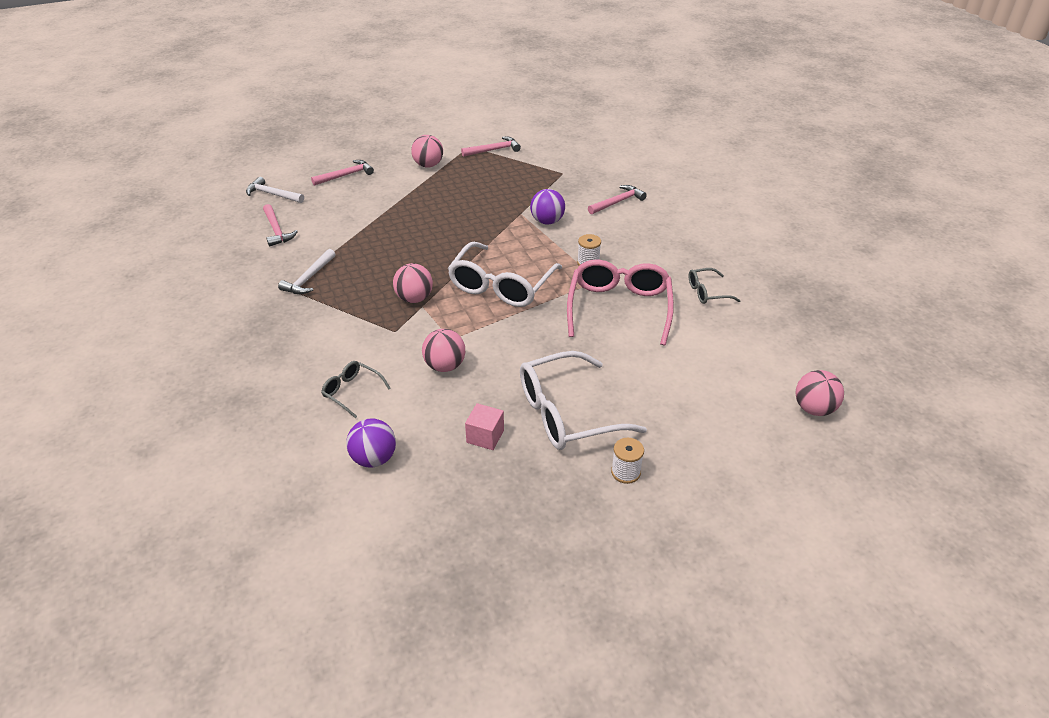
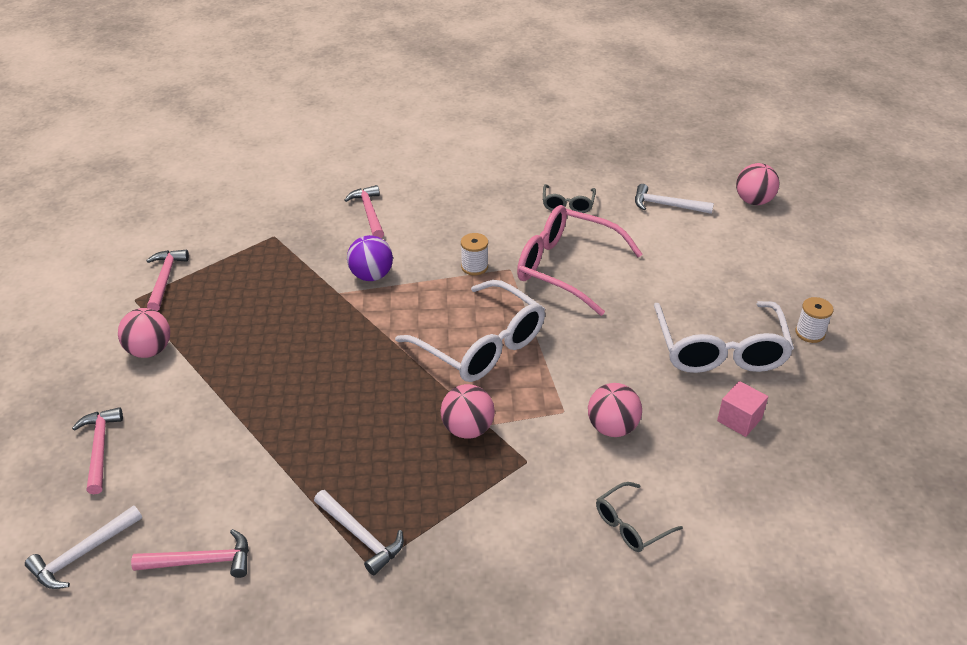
camera: 70 degrees left, 0 degrees up
(374, 459) = (754, 523): purple ball -> none
(755, 350) = (666, 205): none -> white hammer

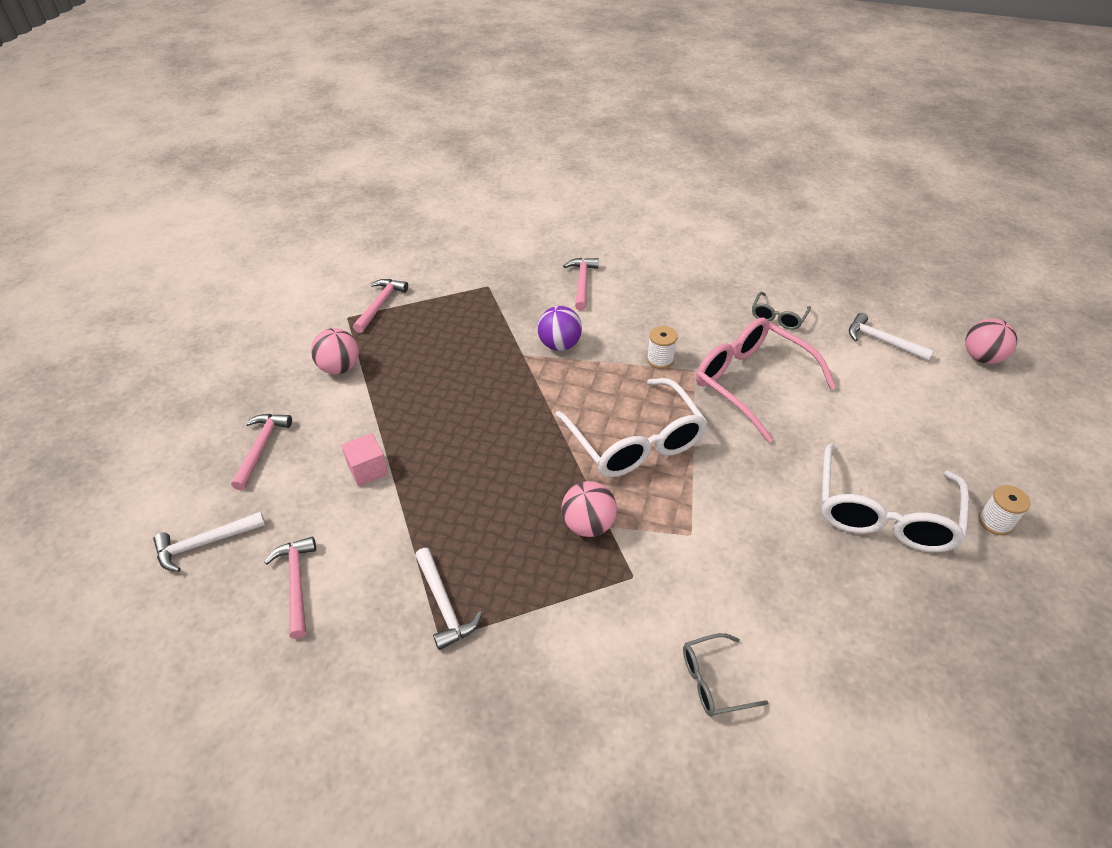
camera: 20 degrees right, 5 degrees up
(201, 561) = (296, 583): pink hammer -> pink hammer turned 120 degrees counterclockwise
(612, 428) = (734, 566): pink ball -> none
(739, 419) = (877, 599): pink cube -> pink cube (367, 469)

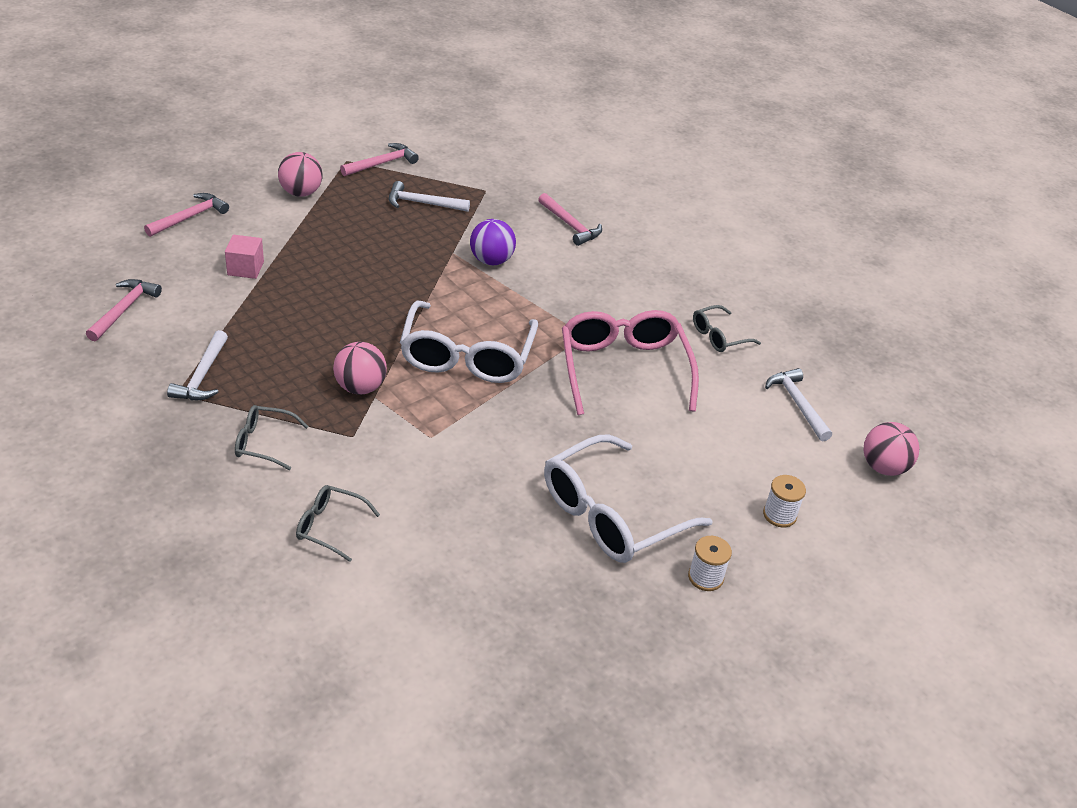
camera: 30 degrees right, 5 degrees down
(205, 543) = (94, 255): white hammer -> white hammer (423, 203)
(570, 637) = (263, 443): none -> grey glasses
(582, 283) = (570, 225): pink hammer -> pink hammer turned 105 degrees clockwise
(660, 359) = (564, 313): white spool -> white spool (779, 515)

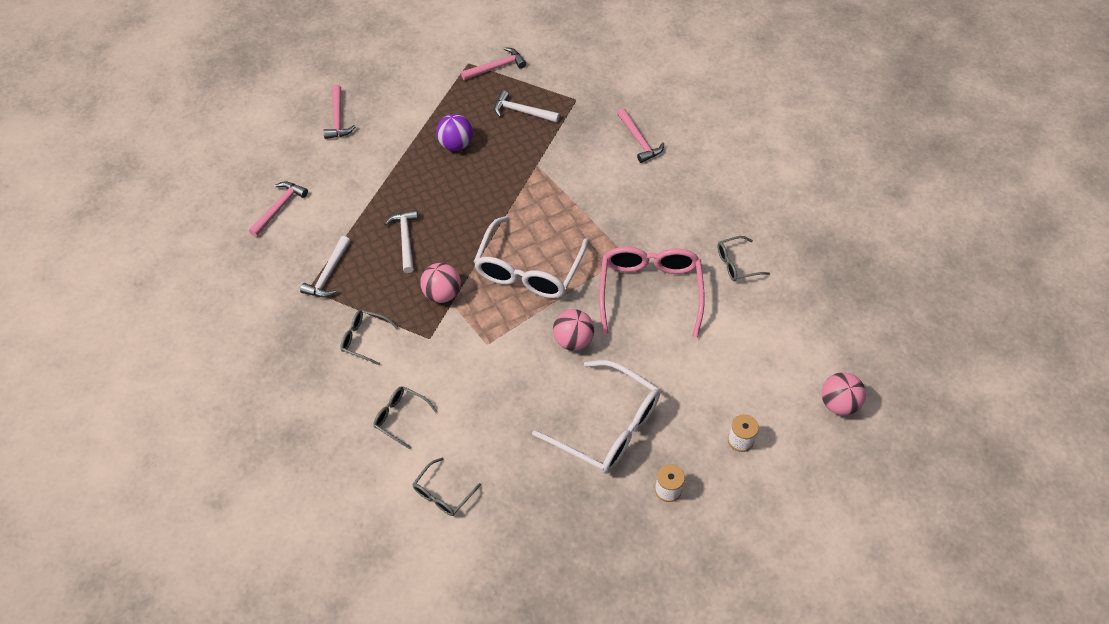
camera: 15 degrees right, 15 degrees up
(190, 217) = (338, 118): pink hammer -> pink hammer turned 120 degrees clockwise
(245, 268) = (373, 172): pink cube -> none
(301, 193) = (427, 96): pink ball -> pink ball (573, 340)
(406, 611) = (442, 494): none -> grey glasses
(491, 260) = (566, 174): purple ball -> purple ball (455, 144)
(610, 515) = (608, 427): white glasses -> white glasses turned 120 degrees counterclockwise
(797, 404) = (784, 336): white hammer -> white hammer (405, 239)

